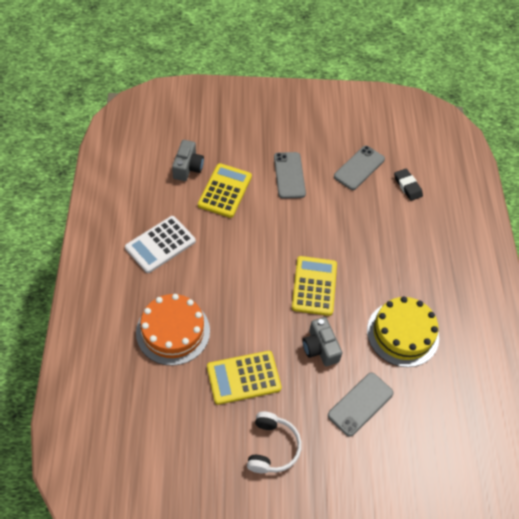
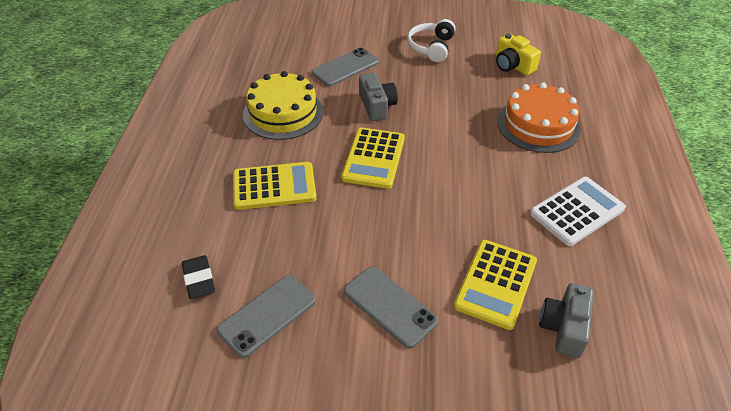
camera: 170 degrees left, 10 degrees down
(184, 419) = (513, 65): none -> yellow camera
(243, 377) = (458, 88): yellow calculator -> yellow calculator (274, 186)
(289, 175) = (390, 306): grey phone -> grey phone turned 45 degrees counterclockwise

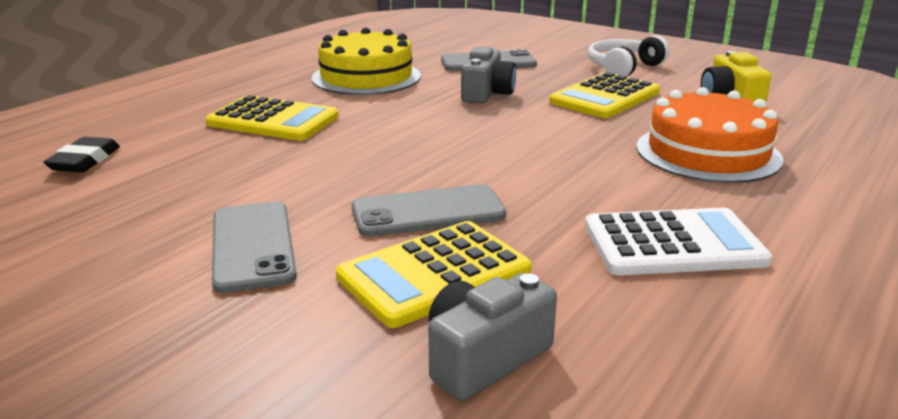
camera: 30 degrees right, 20 degrees down
(267, 315) = (103, 207): grey phone -> grey phone (428, 212)
(373, 158) = (423, 128): yellow calculator -> yellow calculator (605, 97)

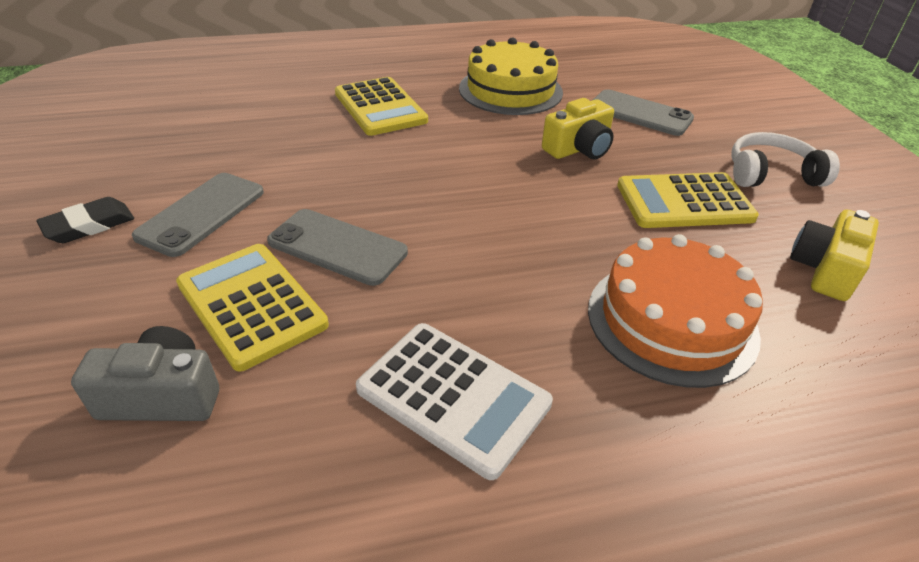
camera: 40 degrees right, 15 degrees up
(84, 161) = (231, 94): black eraser -> black eraser (89, 225)
(434, 274) = (251, 304): yellow calculator -> yellow calculator turned 45 degrees clockwise
(486, 93) = (579, 149): grey camera -> yellow camera

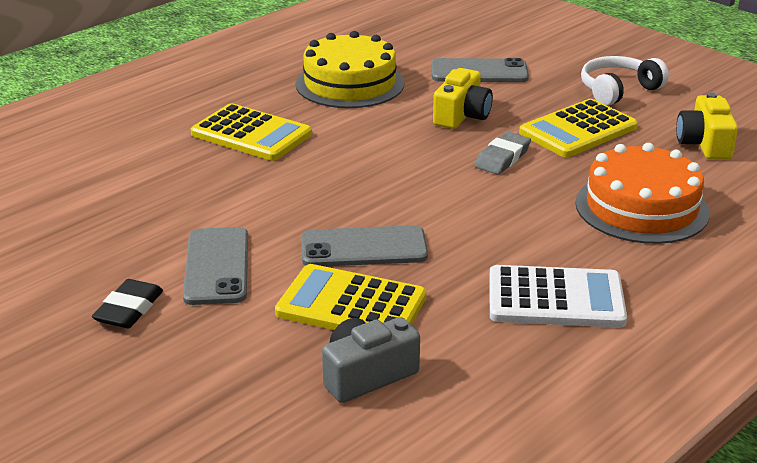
camera: 30 degrees left, 10 degrees down
(573, 204) = (502, 158): none -> grey eraser

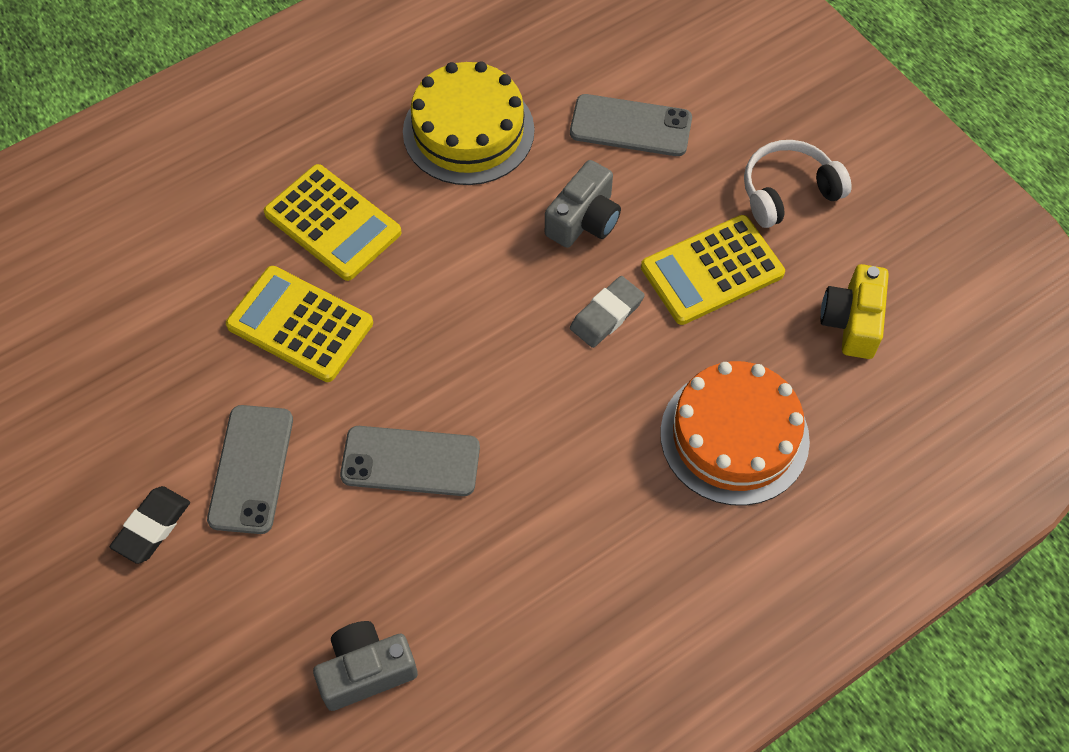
camera: 10 degrees right, 30 degrees up
(351, 305) = (375, 558): yellow calculator -> yellow calculator (300, 324)
(462, 115) = (584, 220): yellow camera -> grey camera
(555, 298) = (588, 582): white calculator -> none

